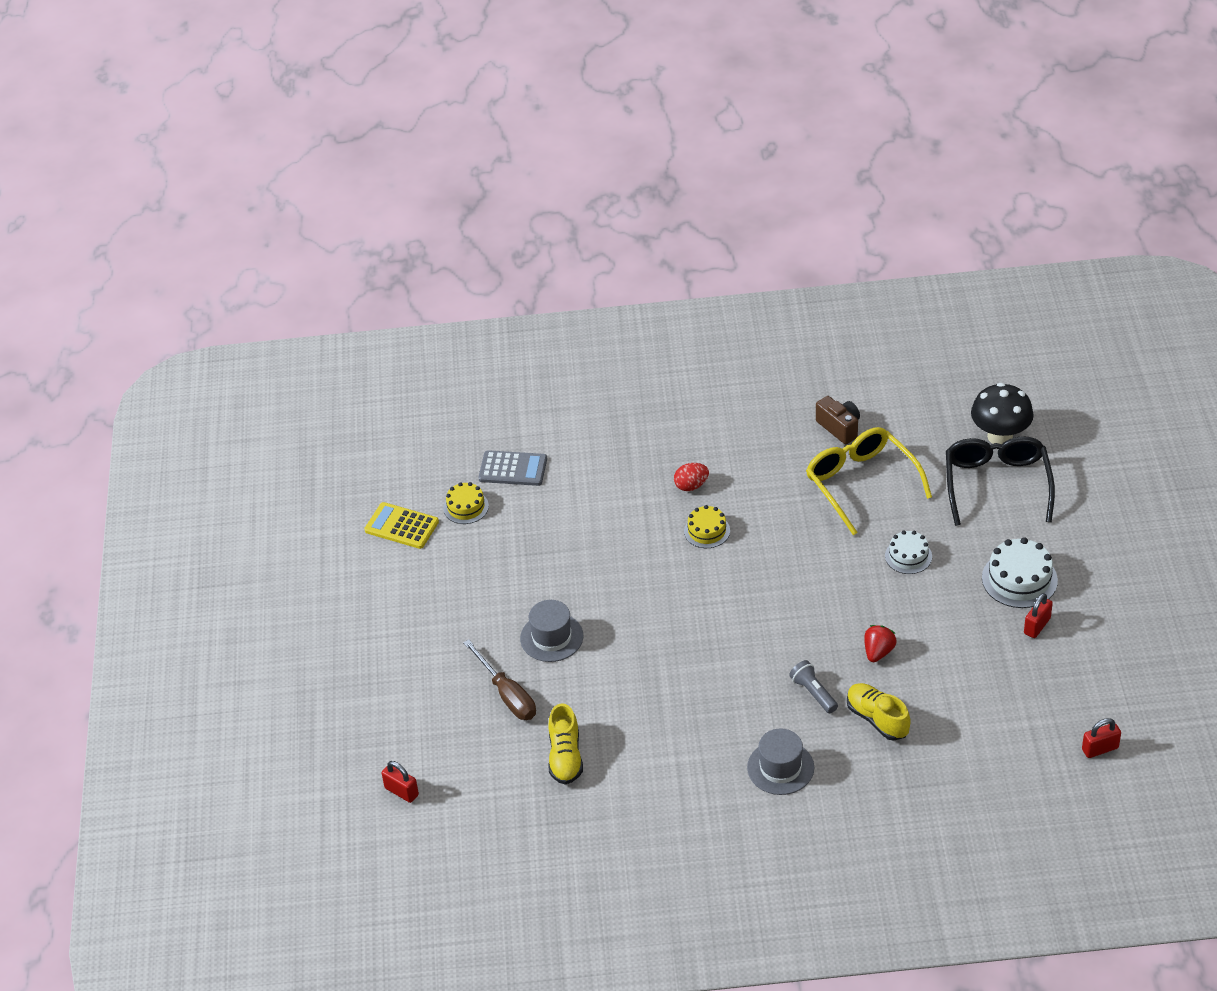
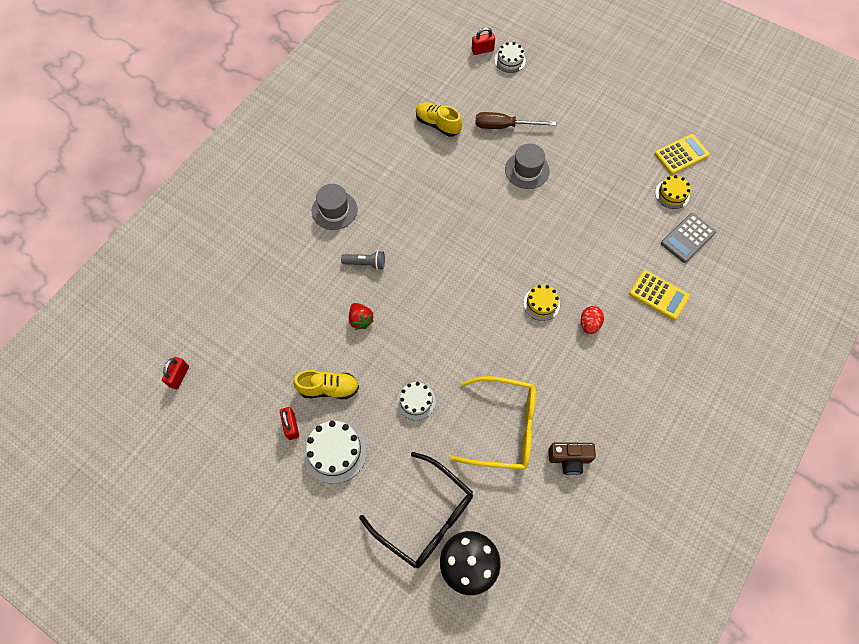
camera: 125 degrees right, 20 degrees up
(394, 753) = (510, 60): none -> white cake
(605, 456) = (658, 295): none -> yellow calculator
(877, 719) = (317, 280): yellow shoe -> yellow shoe (329, 388)

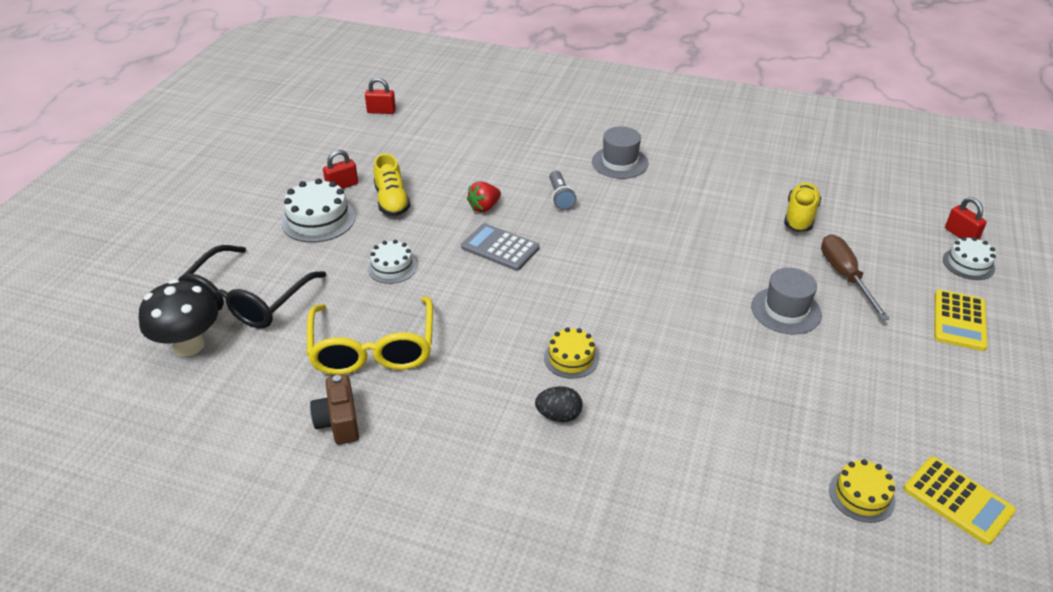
camera: 75 degrees right, 25 degrees down
(589, 324) = (559, 415): red egg -> black egg
(658, 295) = (647, 498): yellow calculator -> yellow calculator (959, 320)
(687, 238) = (783, 529): grey calculator -> grey calculator (500, 248)

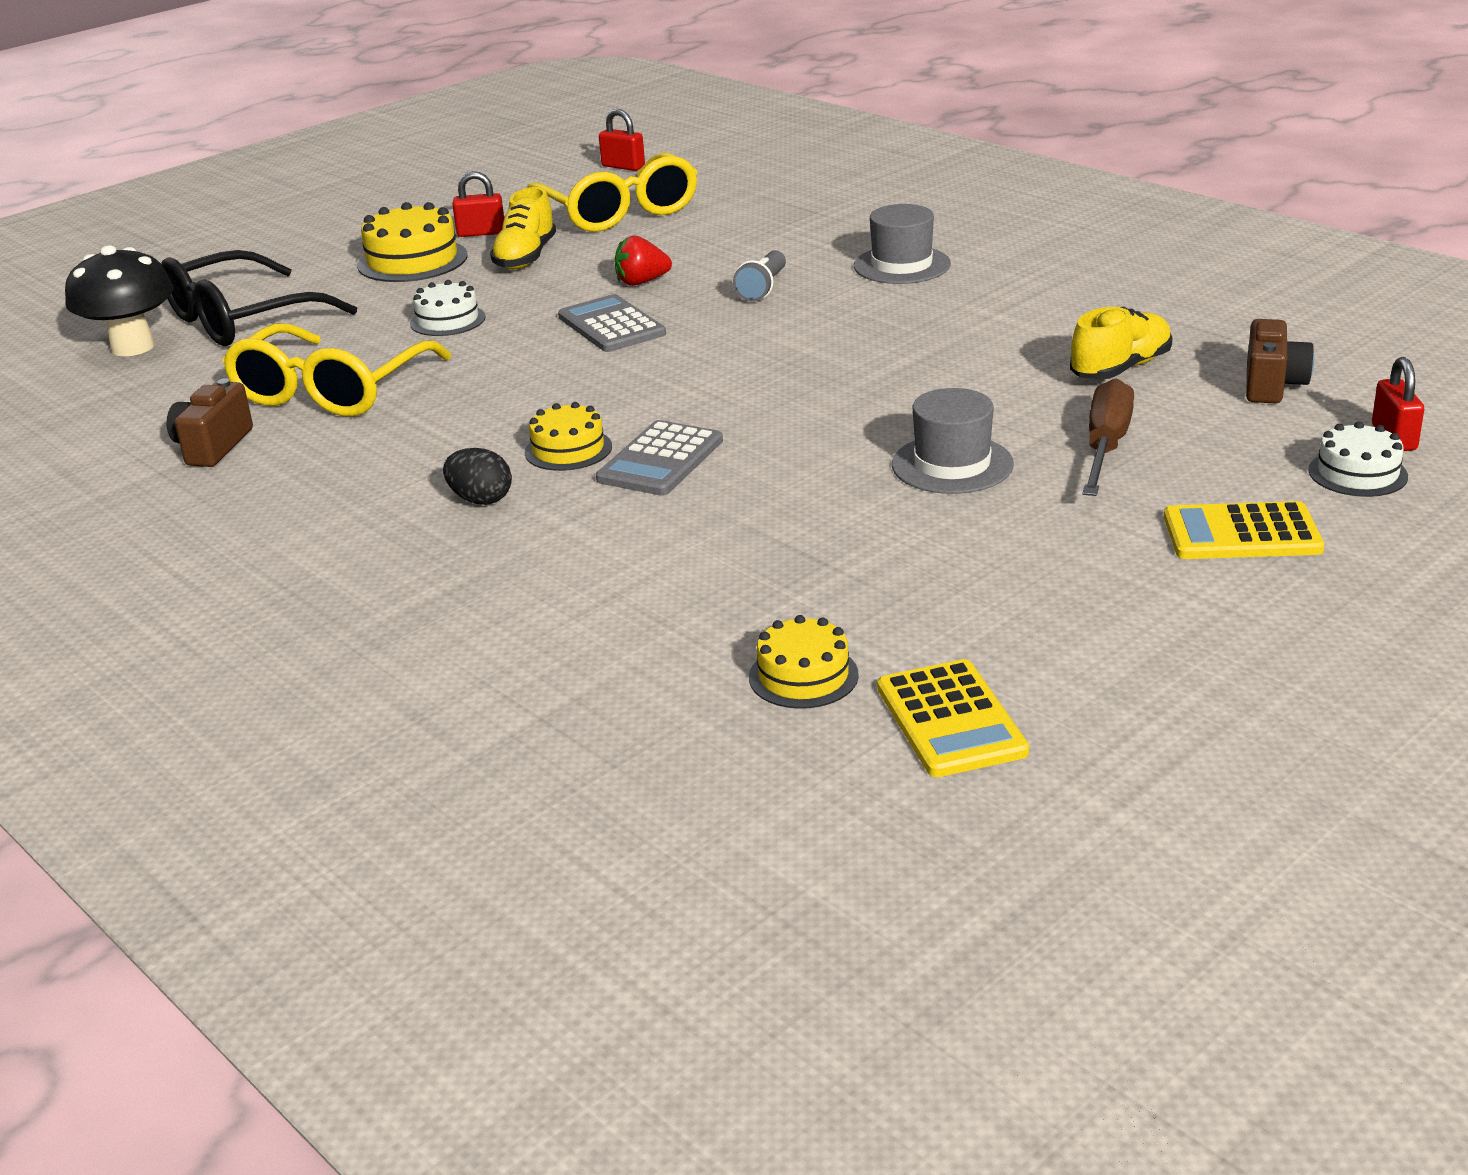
camera: 30 degrees right, 10 degrees down
(318, 219) = (412, 260): white cake -> yellow cake
(414, 150) = (618, 211): none -> yellow glasses
(632, 351) = (660, 460): none -> grey calculator
(878, 212) = (1272, 385): none -> brown camera
(959, 320) = (1241, 533): yellow calculator -> yellow calculator turned 45 degrees clockwise

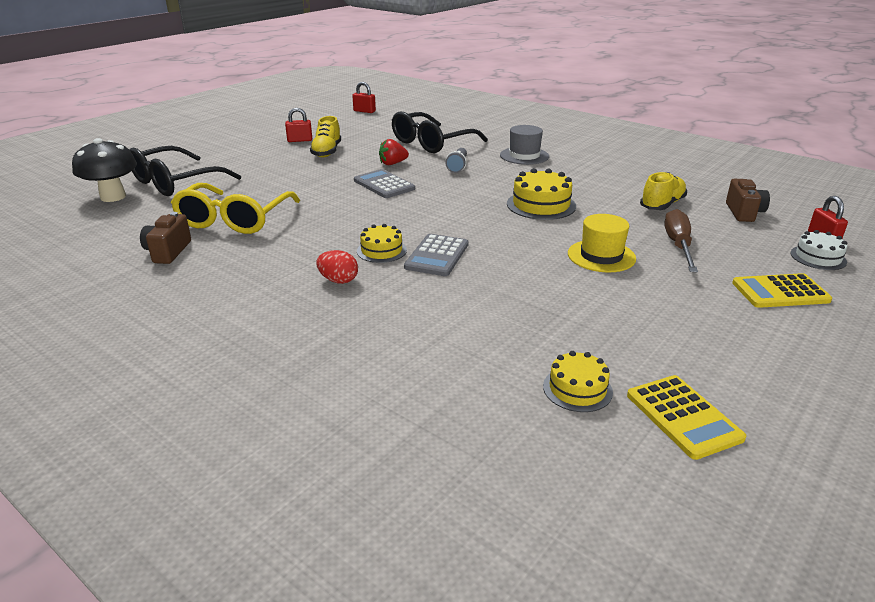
camera: 10 degrees left, 0 degrees up
(412, 260) = (266, 153): yellow cake -> yellow cake (541, 205)
(447, 320) = (292, 182): white cake -> none
(481, 500) = (338, 280): black egg -> red egg
(618, 211) = (368, 131): yellow glasses -> none
(733, 237) = (432, 142): none -> black glasses
(952, 465) = (601, 256): grey hat -> yellow hat

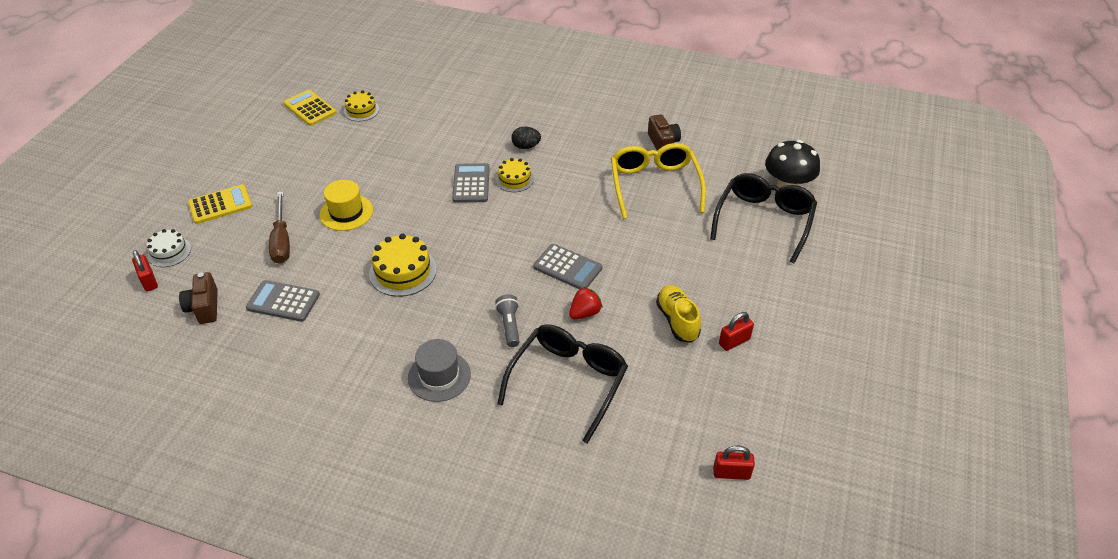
camera: 160 degrees right, 15 degrees up
(338, 280) = (526, 146): red egg -> black egg
(662, 205) = (283, 301): yellow shoe -> grey calculator

